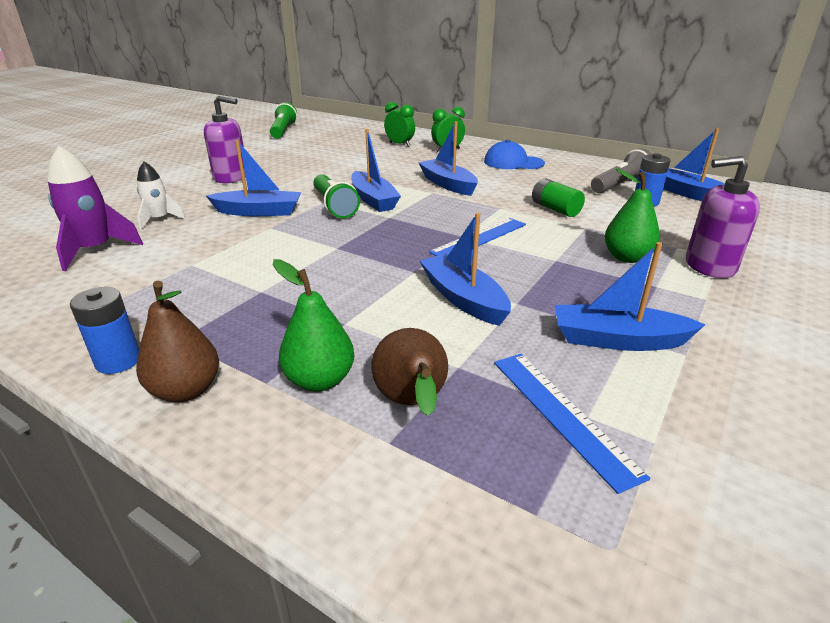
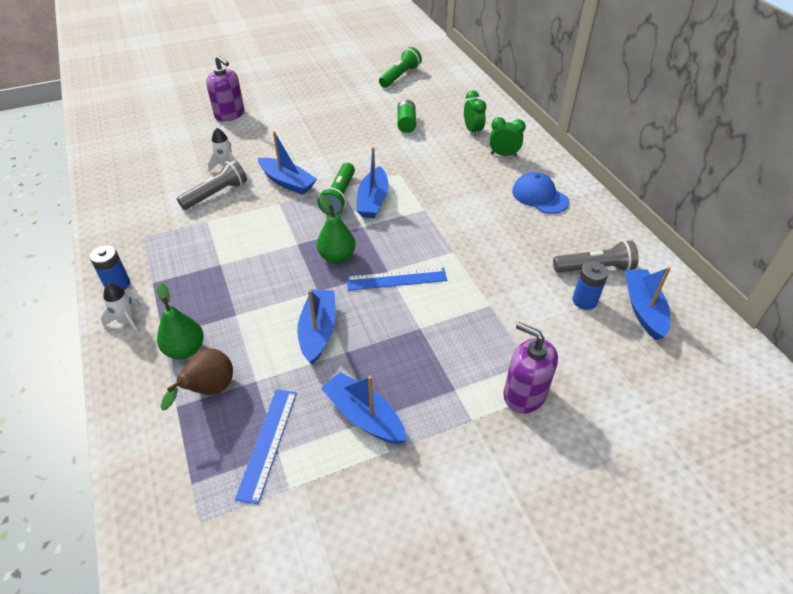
camera: 35 degrees right, 15 degrees up
(95, 250) = (172, 183): purple rocket -> none
(176, 242) = (216, 194): none -> grey flashlight
(186, 390) = (127, 321): brown pear -> white rocket
(231, 177) = (306, 131): purple soap dispenser -> purple soap dispenser (230, 114)
(448, 184) = (448, 204): blue boat -> none
(555, 209) = (494, 273): green battery -> green battery (406, 124)
(626, 257) = (474, 352): green pear -> green pear (337, 256)

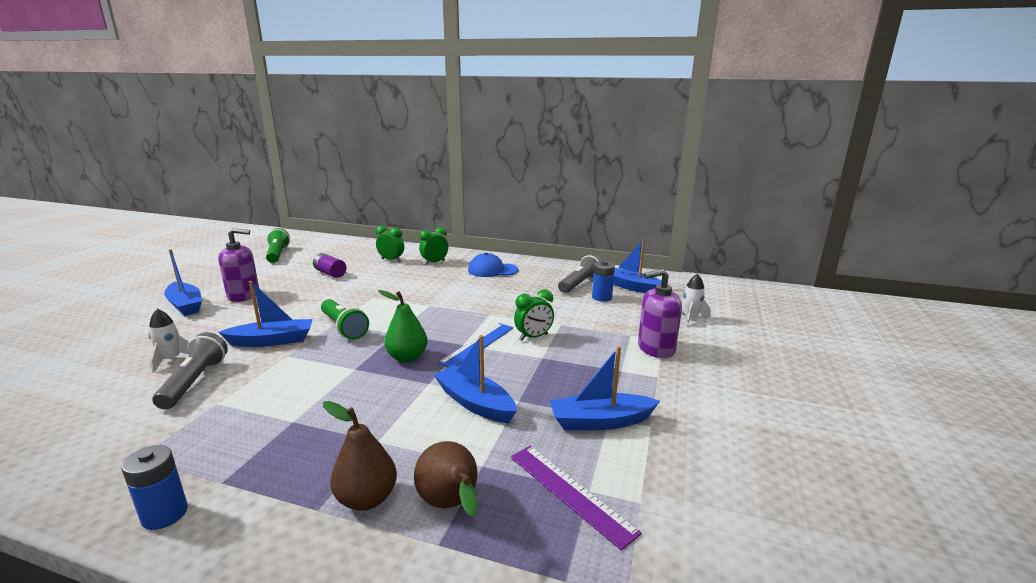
camera: 50 degrees left, 25 degrees down
(127, 321) = (242, 531): white rocket -> white rocket (690, 318)
(185, 349) = (366, 499): green pear -> brown pear
(230, 114) = (111, 329): purple soap dispenser -> purple soap dispenser (244, 295)
(268, 443) = (570, 492): blue ruler -> purple ruler
(373, 200) = (379, 317): blue boat -> blue boat (185, 305)
(406, 124) = (330, 273): green battery -> purple battery
(446, 302) = (533, 337): none -> green clock

